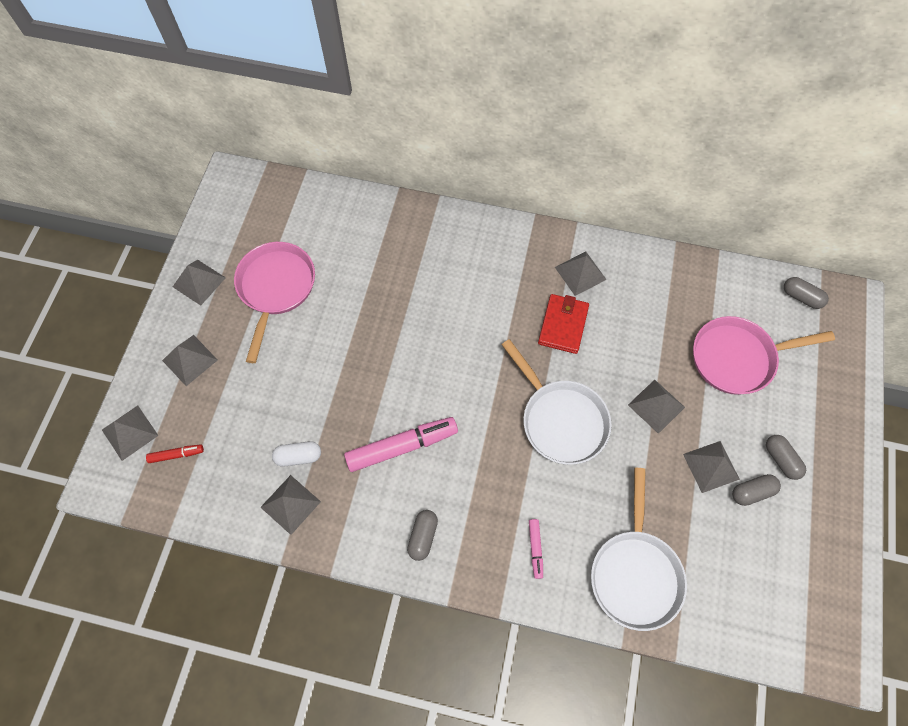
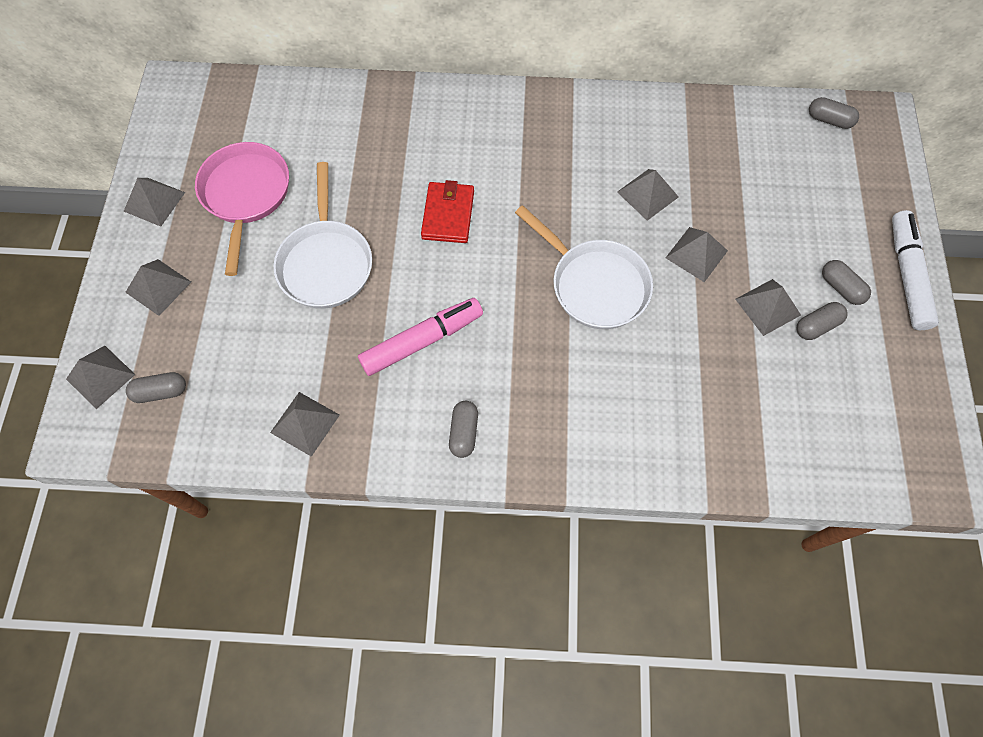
camera: 10 degrees left, 0 degrees up
(176, 455) = (161, 392): red marker -> grey capsule
(298, 456) = (305, 370): white capsule -> none
(535, 549) = (592, 424): pink marker -> none
(563, 325) = (578, 186): red wallet -> red wallet (448, 215)
(580, 273) = (587, 130): grey pyramid -> grey pyramid (647, 194)
(635, 573) = (707, 431): white pan -> white pan (326, 263)
(737, 358) = (774, 192): pink pan -> none
(844, 458) = (907, 275): none -> white marker

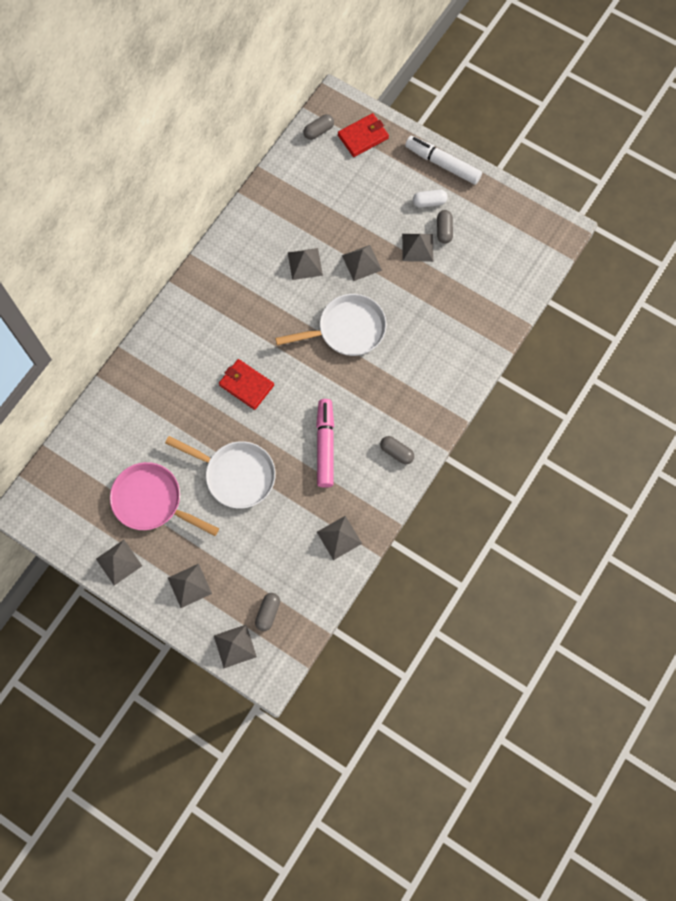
camera: 60 degrees left, 5 degrees up
(841, 288) = (429, 202): grey capsule -> white capsule
(863, 169) = (363, 137): none -> red wallet

